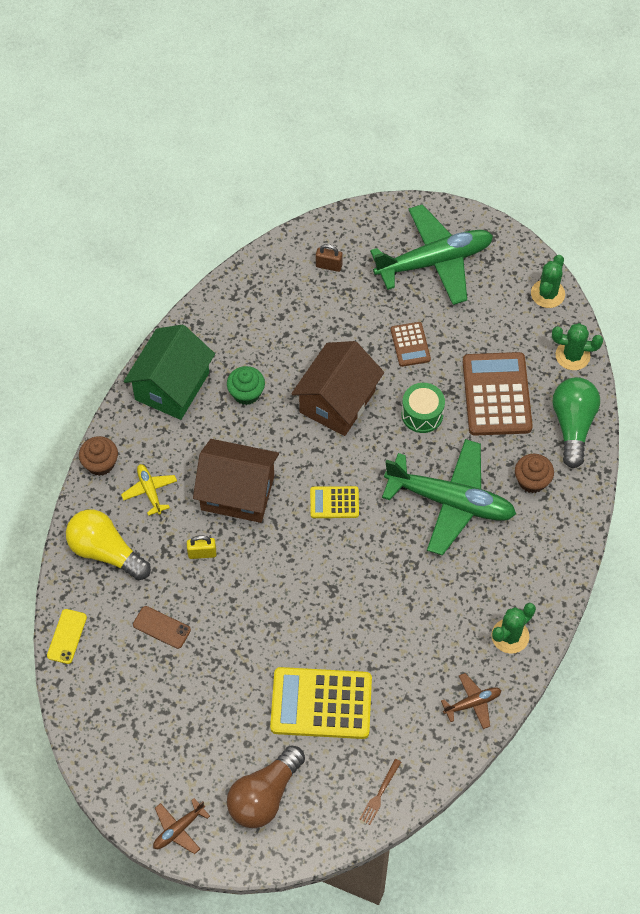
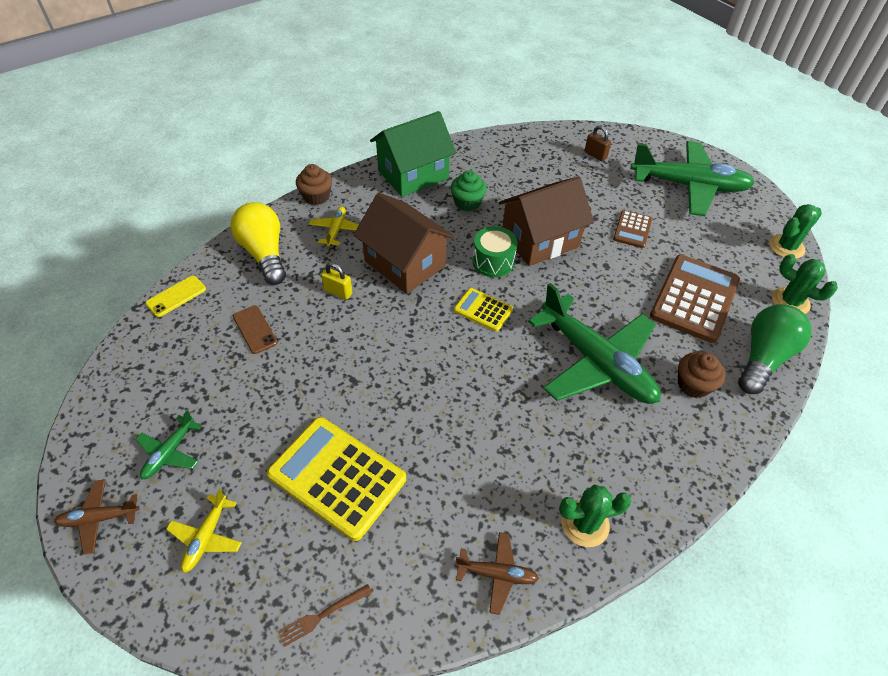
camera: 30 degrees right, 10 degrees down
(185, 759) = (169, 452): none -> green plane
(264, 796) = (206, 537): brown light bulb -> yellow plane
(422, 414) = (611, 282): green drum -> green drum (493, 261)

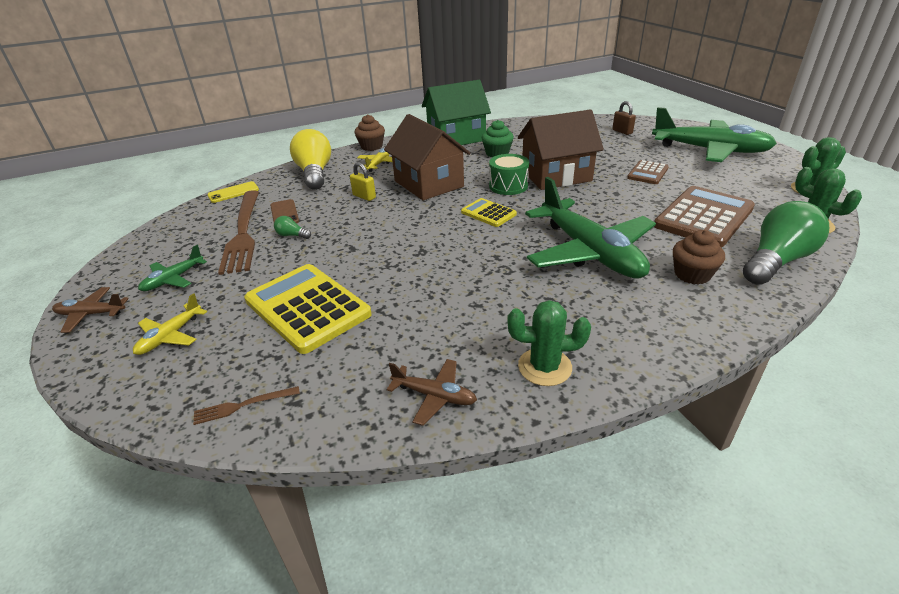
camera: 15 degrees right, 15 degrees down
(219, 367) = (243, 232): none -> brown fork
(278, 366) = (292, 235): none -> green light bulb

